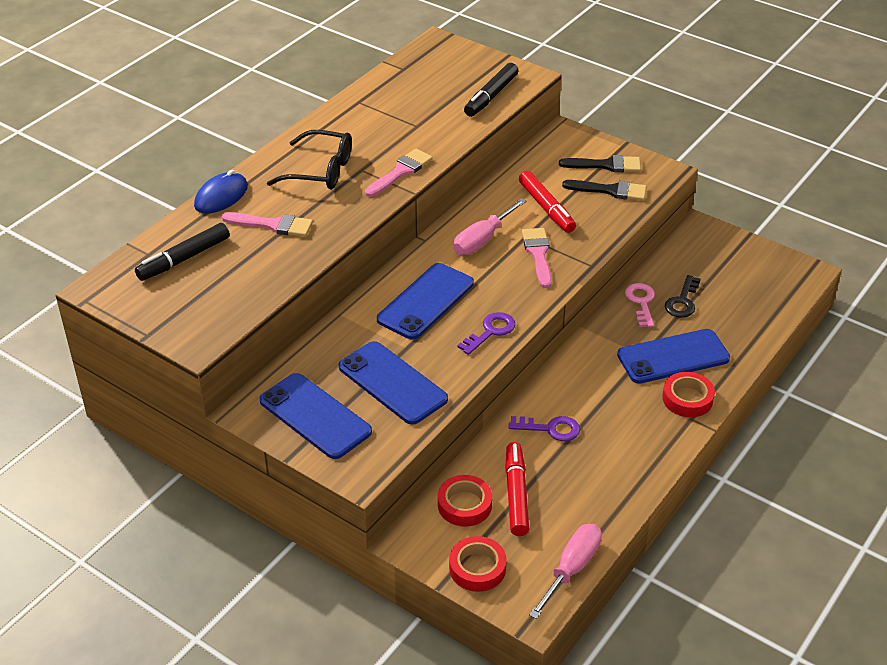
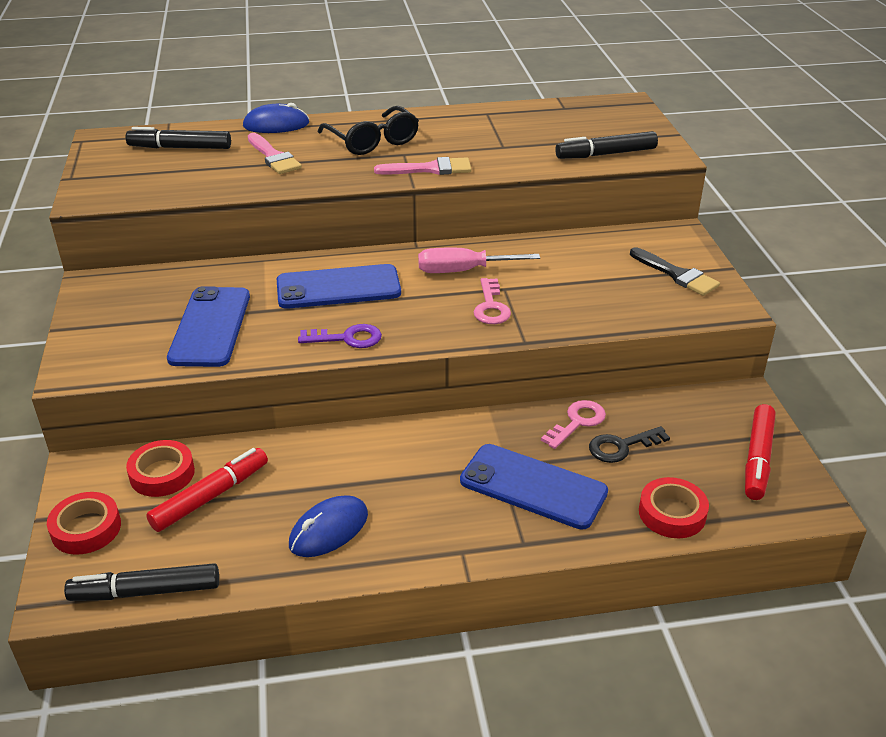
camera: 45 degrees right, 5 degrees down
(315, 416) = (121, 314): blue phone -> none
(538, 254) = (491, 306): pink brush -> pink key
(546, 208) = (561, 278): red marker -> red marker (758, 459)
(550, 429) = (324, 467): purple key -> none
(571, 568) = (145, 592): pink screwdriver -> black marker
(610, 190) = (646, 295): black brush -> none
(610, 460) = (329, 530): none -> blue mouse
(687, 399) = (487, 532): red tape -> red tape (672, 513)

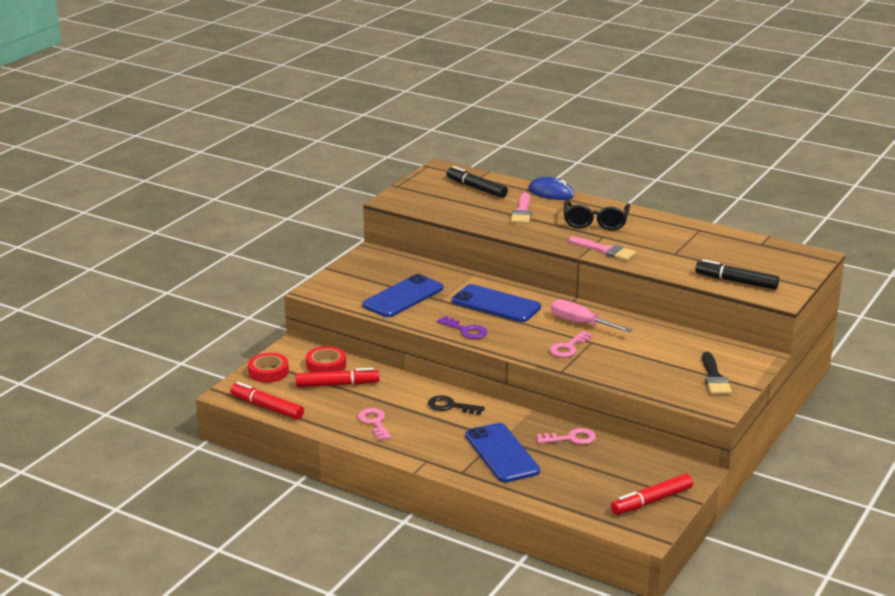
camera: 40 degrees right, 10 degrees down
(145, 592) = (267, 407): black marker -> red marker
(329, 530) = (375, 422): blue mouse -> pink key
(622, 446) = (579, 460): black key -> black key (451, 406)
(672, 513) = (559, 498): red tape -> none

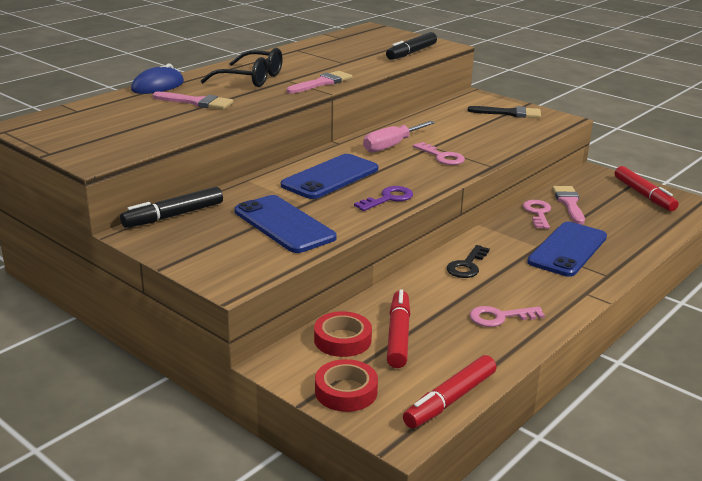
camera: 80 degrees left, 0 degrees up
(476, 188) = (107, 115): black marker -> black marker (173, 216)
(501, 453) = (568, 249): blue phone -> blue phone turned 45 degrees counterclockwise
(604, 455) = (569, 203): none -> pink brush

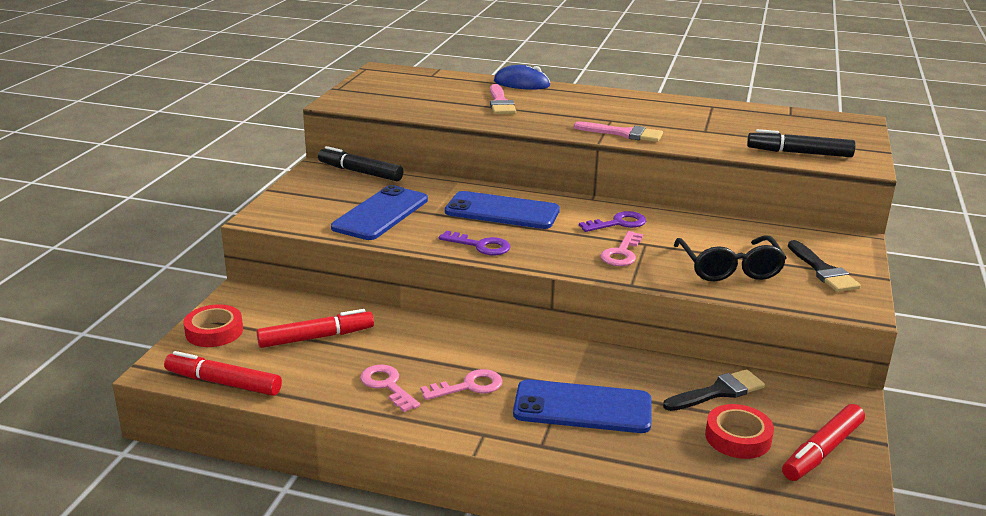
camera: 65 degrees right, 0 degrees up
(251, 79) = (591, 107): black glasses -> black glasses (729, 269)
(342, 340) = (293, 313): red tape -> red tape (738, 437)
(391, 146) = (618, 223): pink screwdriver -> purple key
(467, 265) = (482, 349): black key -> none
(538, 213) = (661, 373): pink key -> pink key (469, 386)
(569, 203) = (718, 392): pink brush -> black brush

